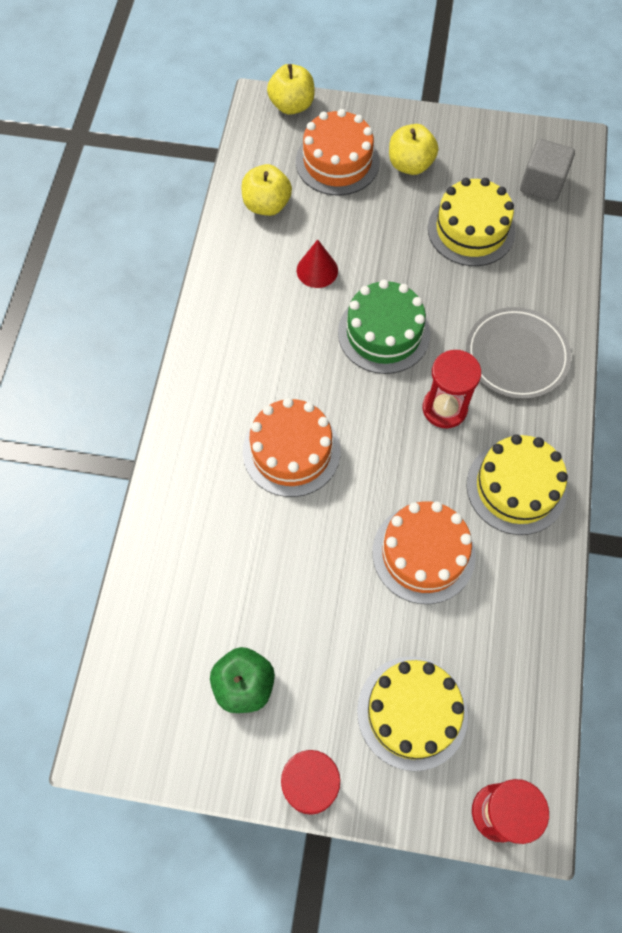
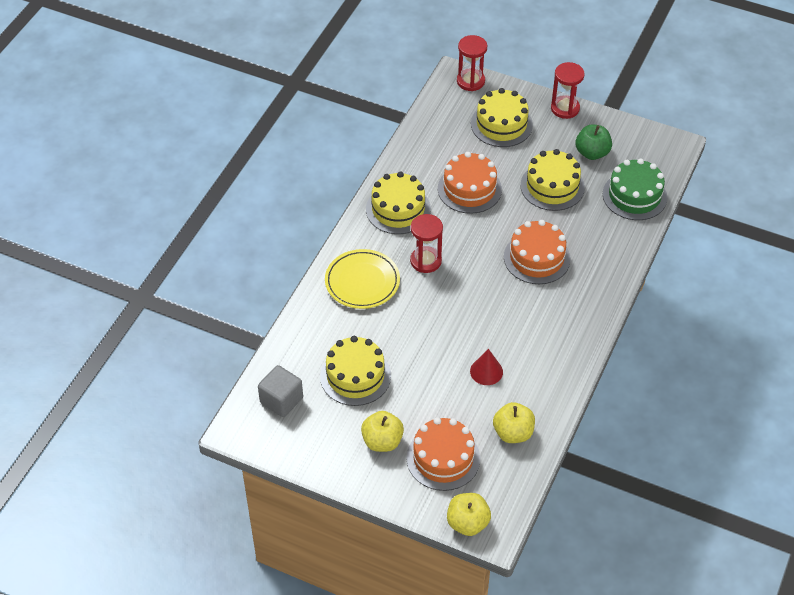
camera: 165 degrees left, 15 degrees down
(296, 592) = (552, 186): none -> yellow cake
(383, 333) = (450, 316): green cake -> green cake (634, 195)
(516, 356) = (362, 282): grey plate -> yellow plate

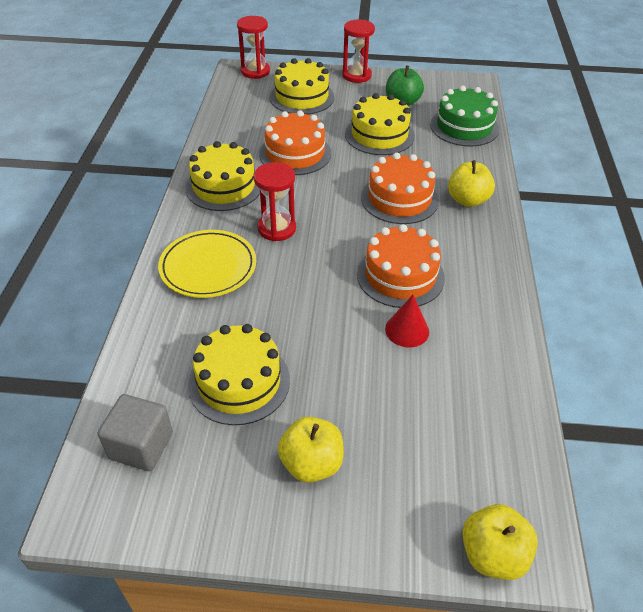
camera: 20 degrees left, 5 degrees down
(443, 458) = (408, 462): orange cake -> orange cake (400, 276)
(513, 433) = (481, 398): yellow apple -> yellow apple (467, 200)

